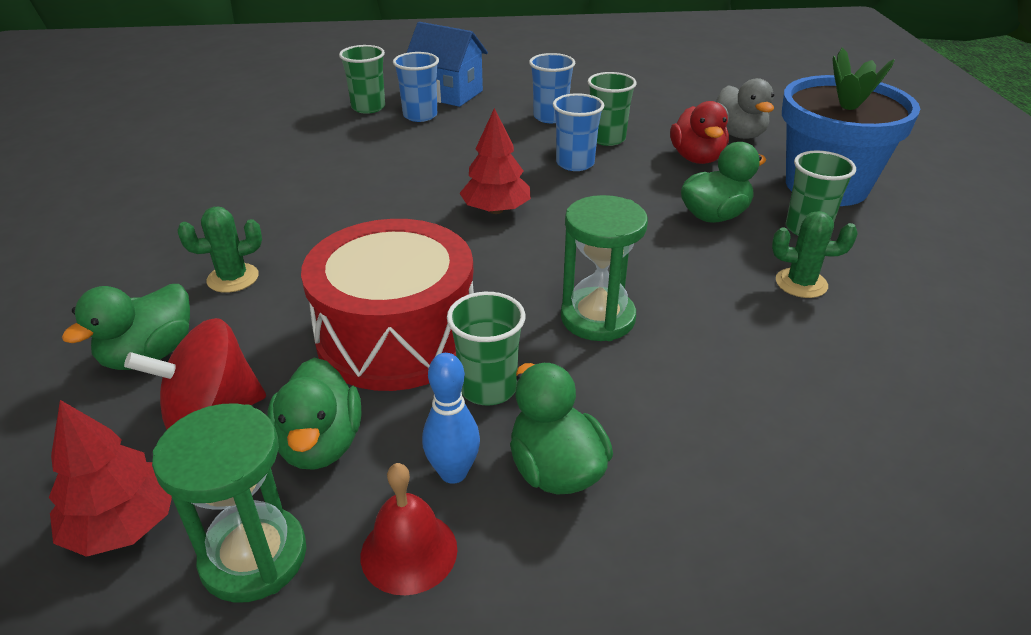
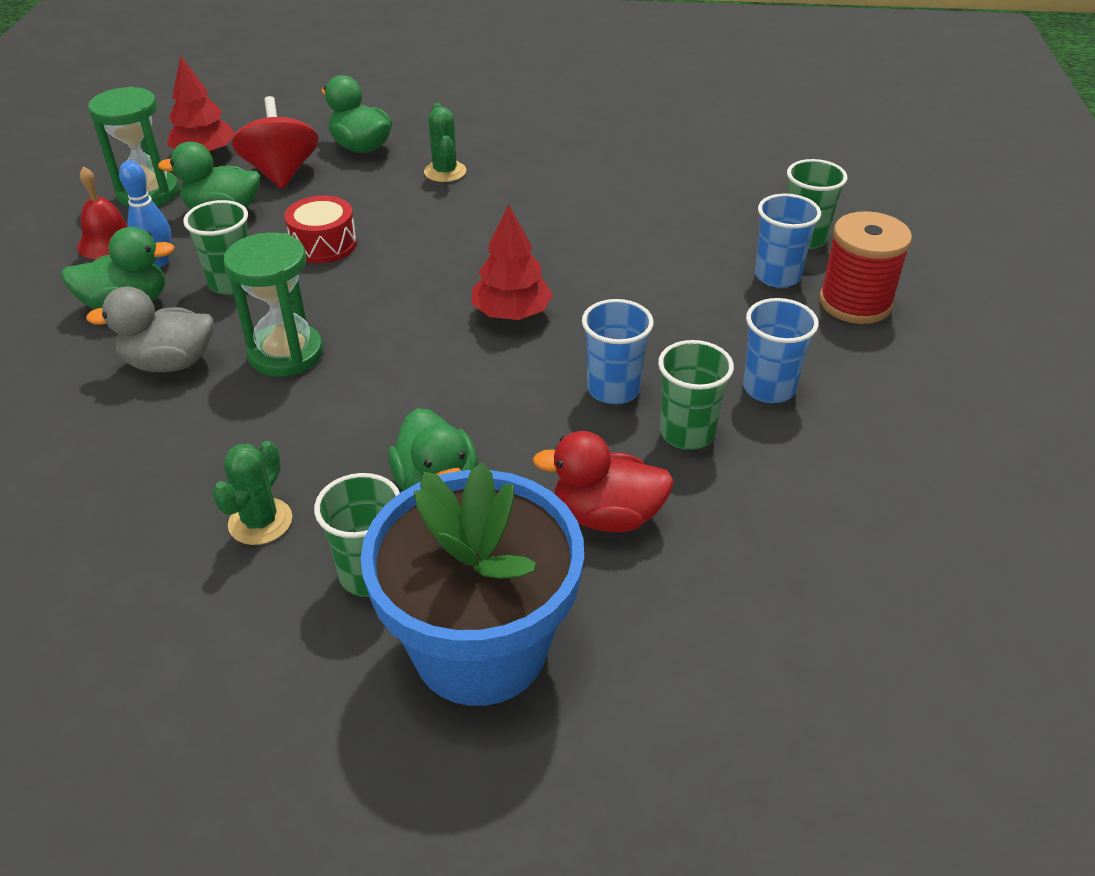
camera: 100 degrees right, 5 degrees up
(396, 336) = (323, 244): red drum -> red drum, size x0.49
(448, 94) = (855, 303): blue house -> red spool
(738, 134) = (688, 595): grey duck -> grey duck (170, 363)

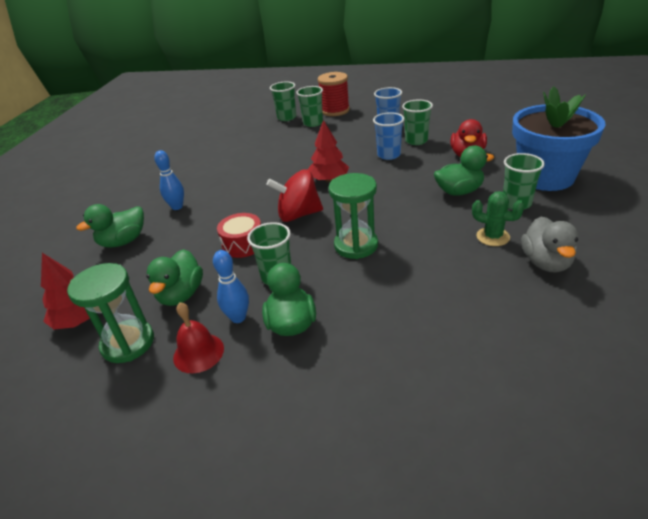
camera: 80 degrees left, 5 degrees down
(170, 363) = (362, 290): grey duck -> grey duck (546, 262)
(281, 173) = (138, 273): red spinning top -> red spinning top (298, 215)
(445, 172) = (177, 207): green cactus -> blue bowling pin
(777, 276) = (313, 123): blue cup -> green cup

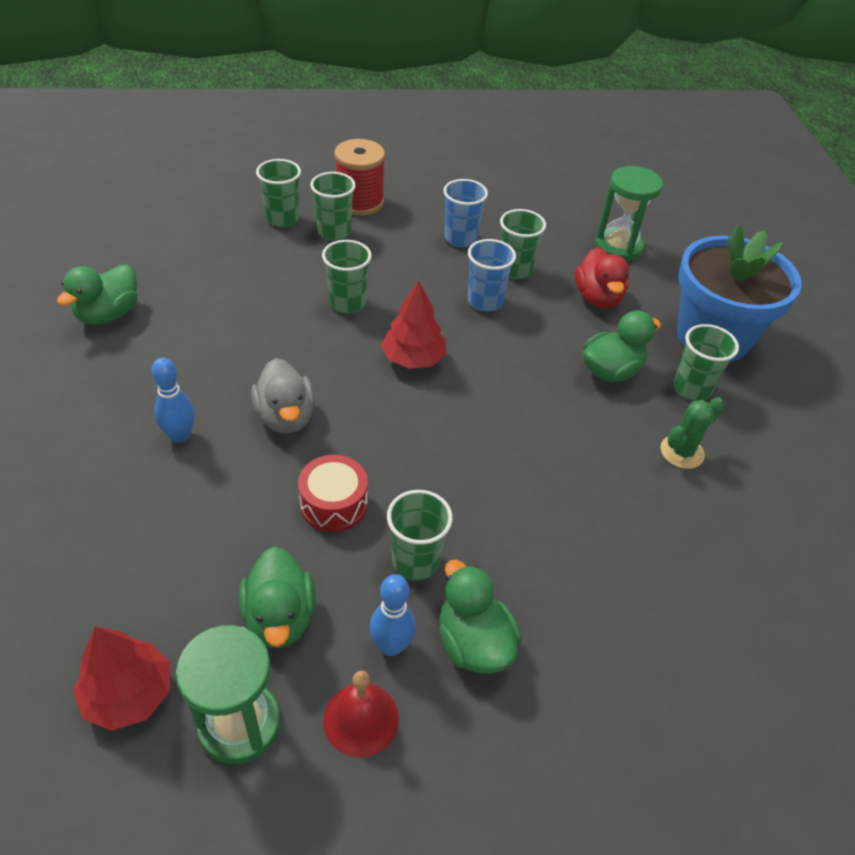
camera: 25 degrees left, 10 degrees up
(123, 241) = (119, 521): green duck -> green duck (108, 314)
(298, 215) = (396, 435): red spinning top -> none
(303, 154) = (347, 303): none -> green cup
(356, 245) = (506, 487): green hourglass -> green hourglass (618, 247)
(493, 237) = (682, 452): green cactus -> green cactus turned 45 degrees counterclockwise
(546, 262) = (758, 489): grey duck -> grey duck (285, 417)

